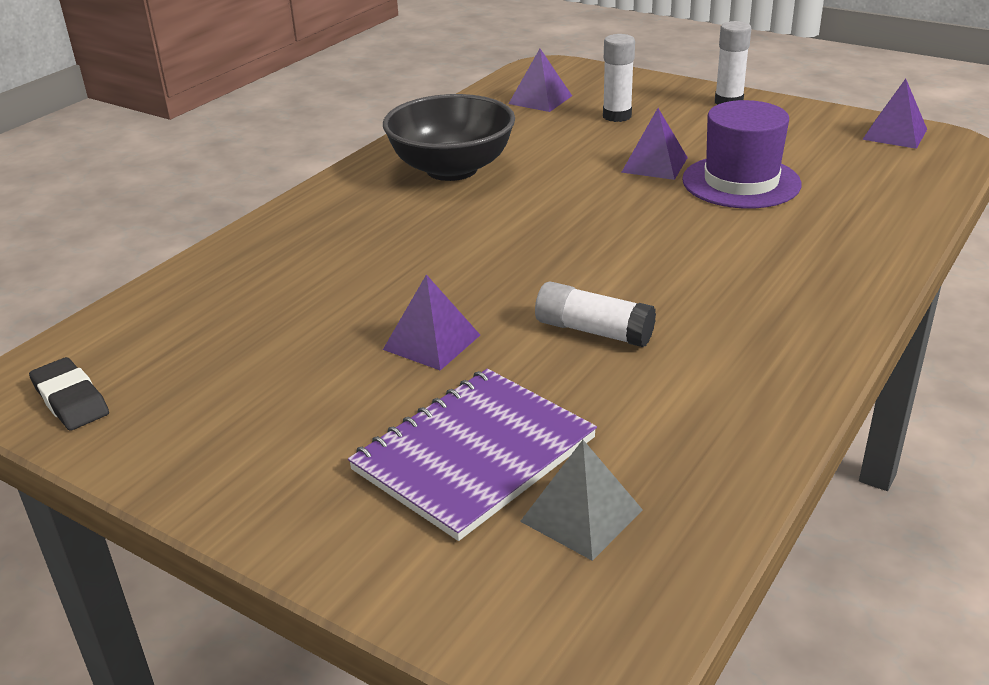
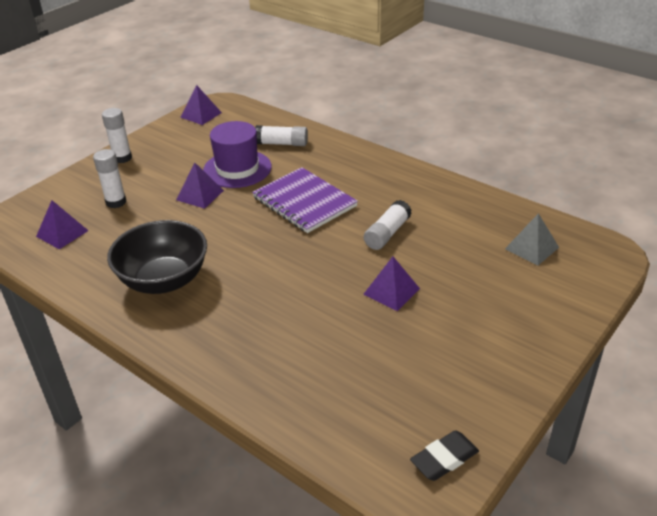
camera: 85 degrees left, 5 degrees up
(474, 454) = (492, 277): purple notebook -> purple notebook (304, 202)
(845, 209) = (282, 143): none -> white glue stick

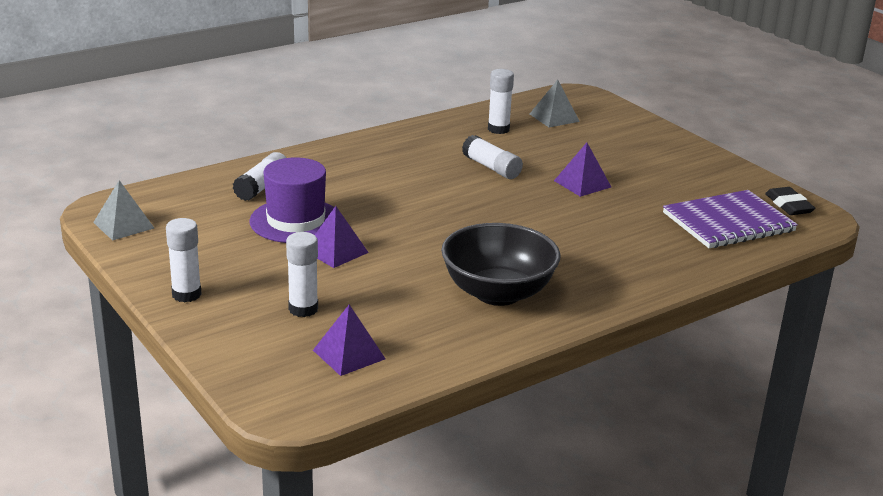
camera: 75 degrees left, 10 degrees down
(201, 115) = (123, 225): purple pyramid -> grey pyramid
(304, 202) = (402, 195): purple notebook -> purple notebook (728, 222)
(472, 221) = (498, 129): none -> white glue stick

